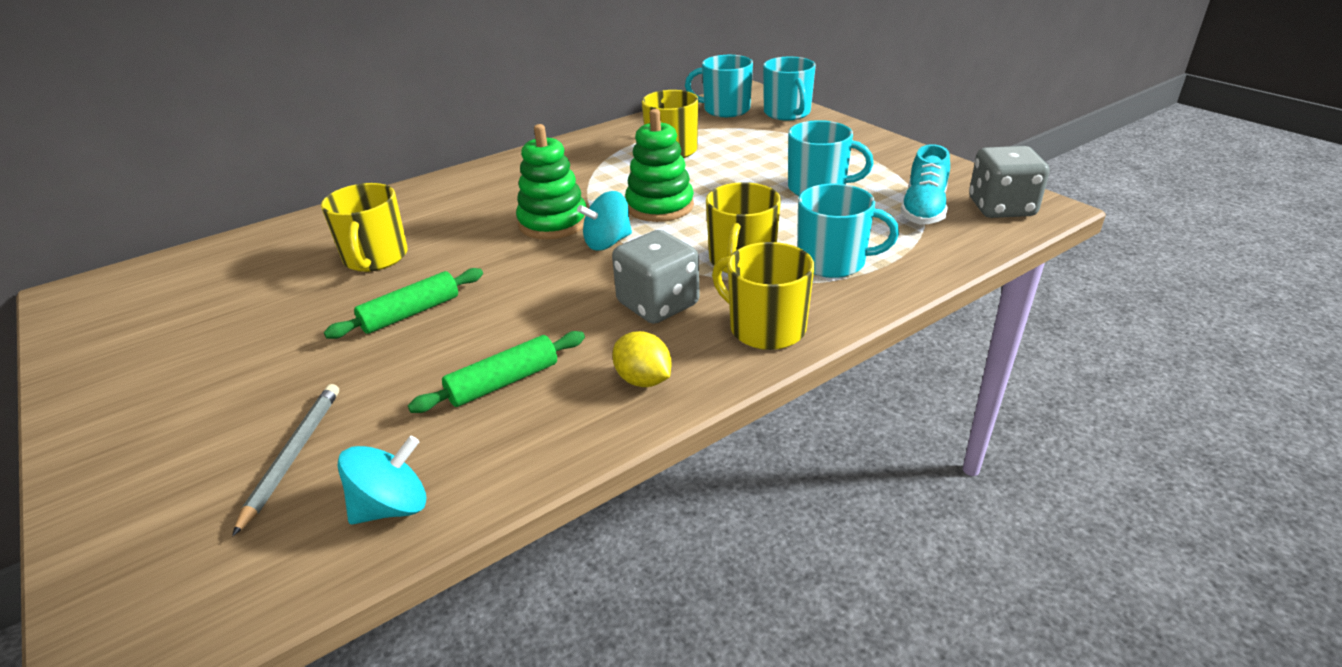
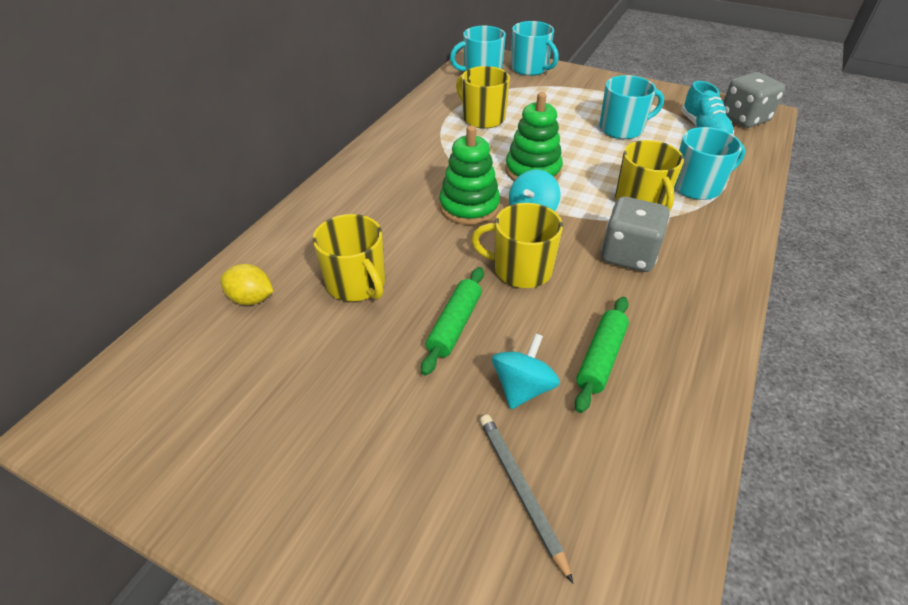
camera: 30 degrees left, 10 degrees up
(392, 507) = (649, 495): turquoise spinning top -> turquoise spinning top (522, 387)
(643, 380) = (690, 319): yellow lemon -> yellow lemon (251, 299)
(765, 328) = (716, 251): yellow mug -> yellow mug (521, 269)

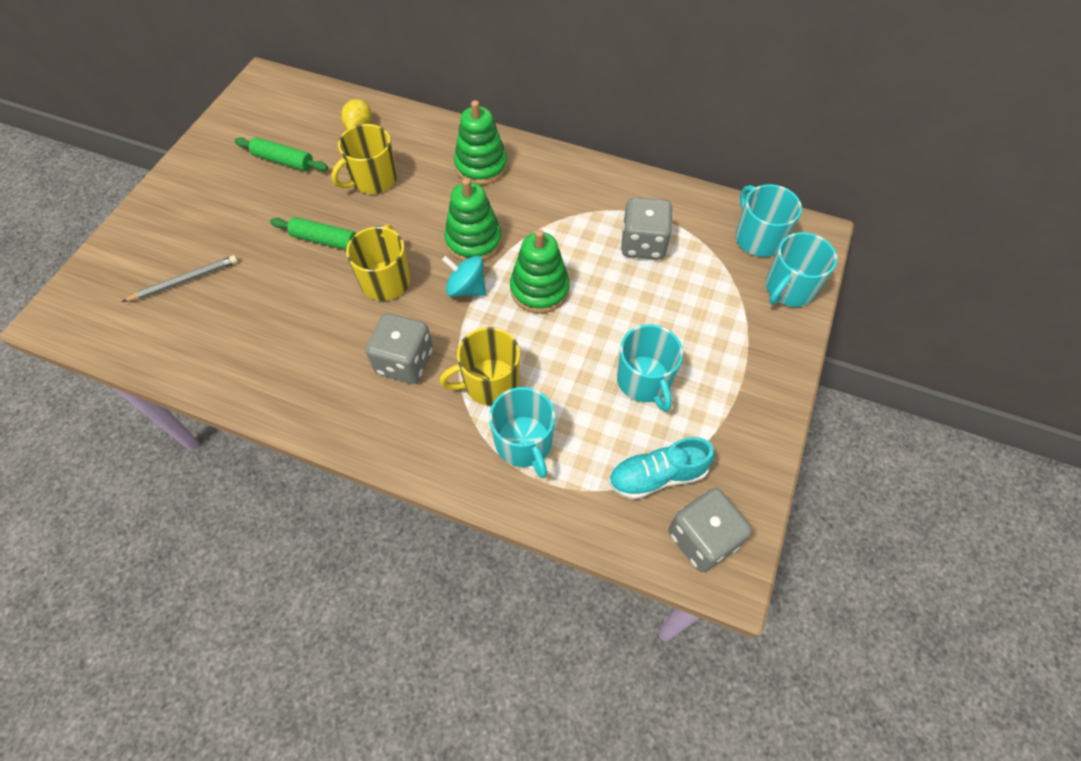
camera: 85 degrees right, 15 degrees up
(361, 199) = (481, 166): none -> green stacking toy
(482, 118) = (643, 244): yellow mug -> grey dice
(522, 387) = (262, 281): turquoise spinning top -> none
(601, 358) = (283, 330): green rolling pin -> green rolling pin (283, 161)

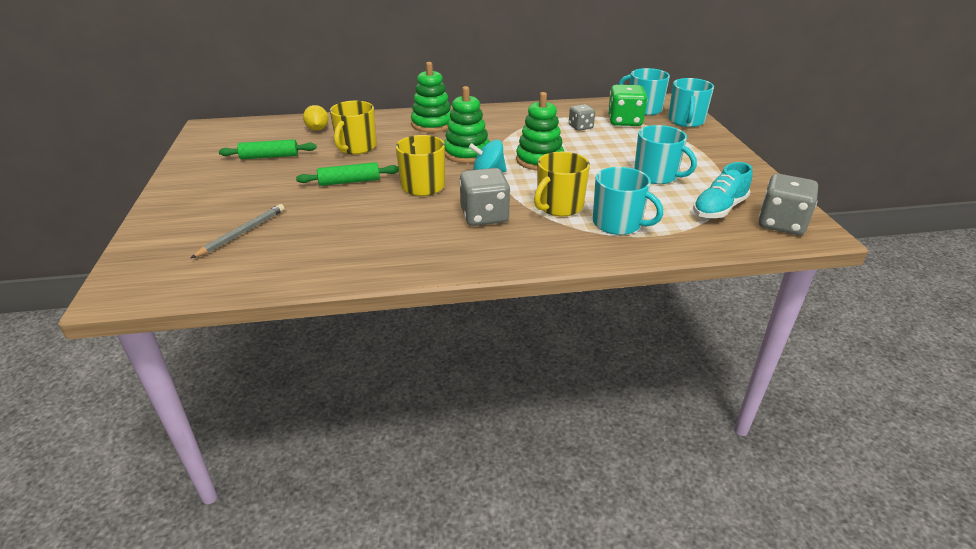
camera: 30 degrees left, 25 degrees down
(643, 244) = (580, 127): grey dice -> grey dice, size x0.60
(708, 255) = (624, 121): none -> green dice

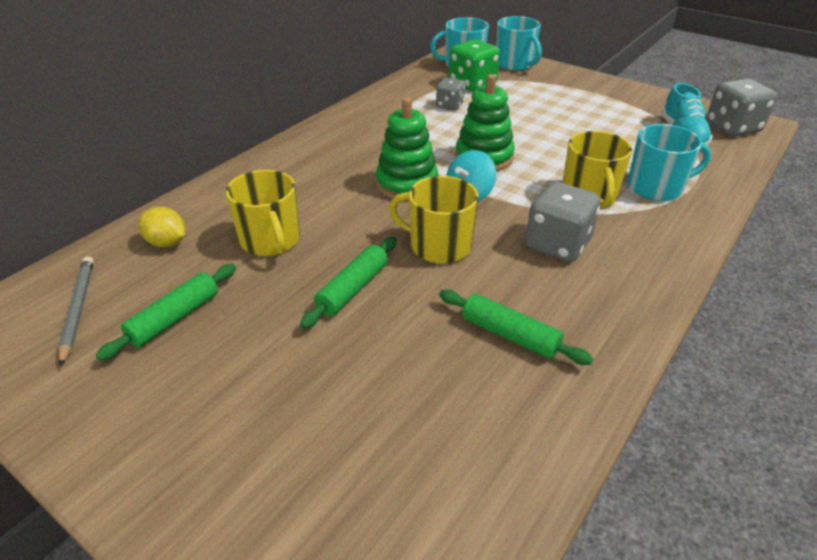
camera: 45 degrees left, 5 degrees up
(242, 233) = (364, 449): grey pencil -> grey pencil (78, 309)
(374, 234) = (510, 335): none -> green rolling pin
(432, 124) = (303, 167): green stacking toy -> none
(656, 175) = (593, 126): turquoise mug -> none

